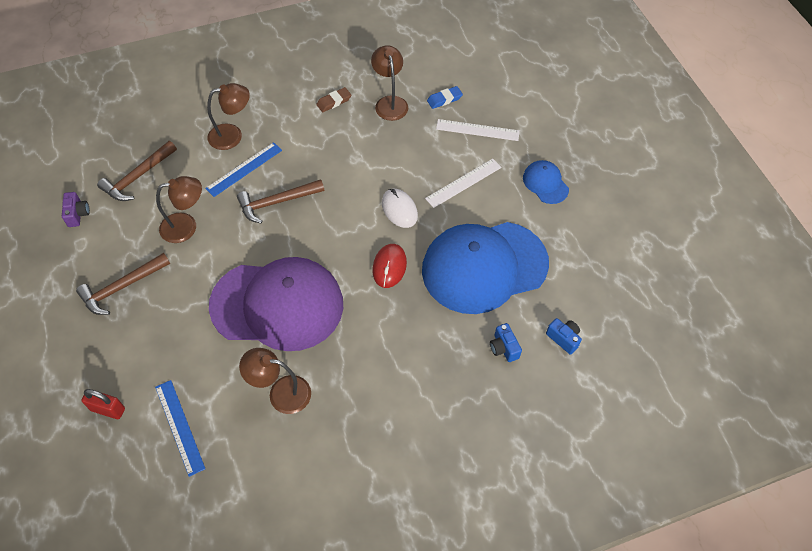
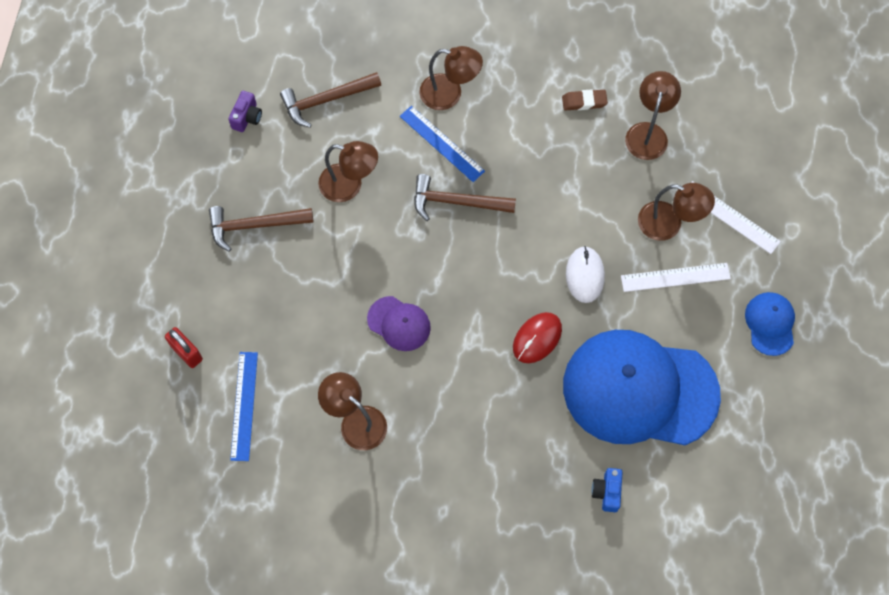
camera: 30 degrees right, 10 degrees up
(244, 169) = (442, 143): blue ruler -> blue ruler turned 60 degrees clockwise
(277, 305) = (399, 323): purple cap -> purple cap, size x0.43
(438, 152) = (669, 224): none -> brown lamp
(444, 99) = (715, 158): blue eraser -> none
(563, 338) = (677, 515): blue camera -> none

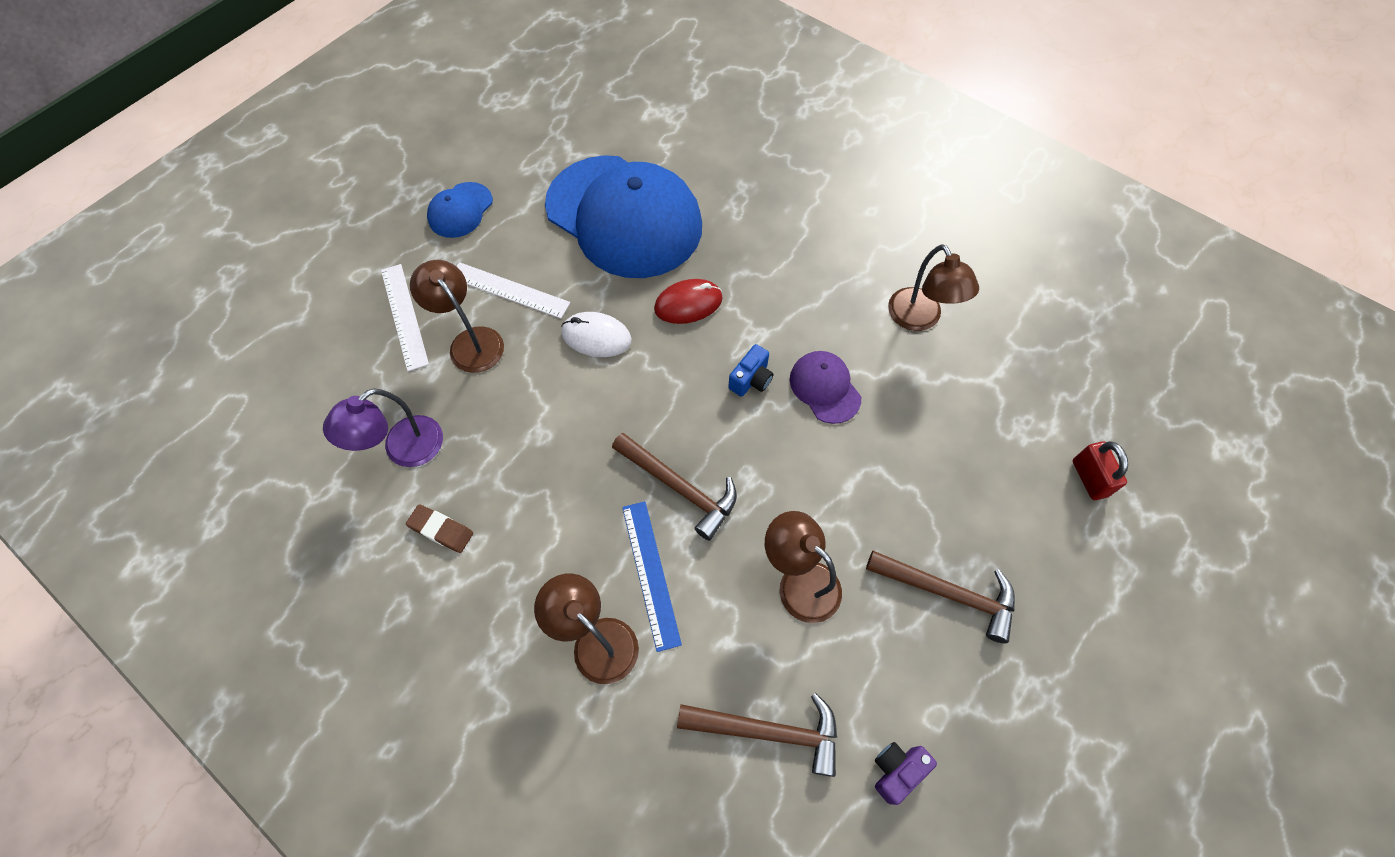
camera: 150 degrees left, 5 degrees down
(244, 405) = (1037, 390): blue ruler -> none
(584, 275) = (596, 337): white mouse -> white mouse turned 75 degrees clockwise
(607, 492) = (713, 160): blue camera -> blue camera (751, 379)
(648, 133) = (403, 450): brown lamp -> purple lamp

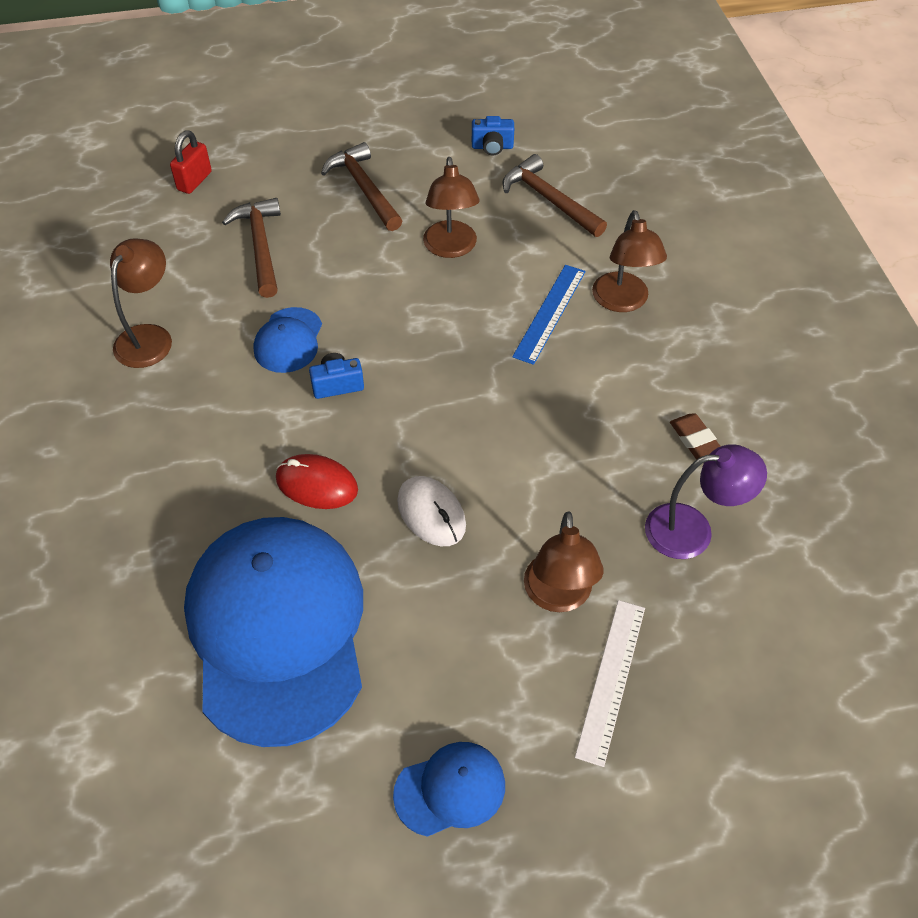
camera: 140 degrees left, 10 degrees down
(509, 290) = (475, 628): white ruler -> none
(679, 488) = (476, 349): brown hammer -> brown hammer (260, 246)
(825, 388) = (288, 340): purple cap -> blue cap
(897, 770) = (492, 147): purple camera -> blue camera

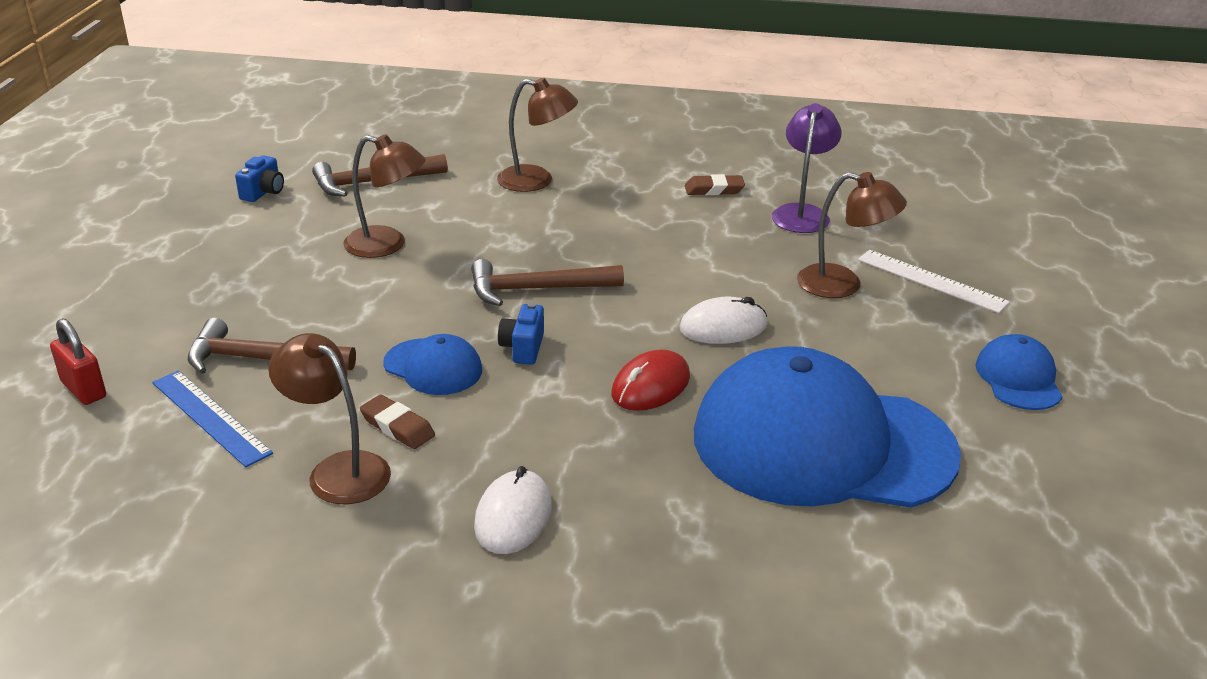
camera: 70 degrees left, 20 degrees down
(125, 448) = (513, 516): none -> white mouse
(207, 348) = (397, 427): none -> brown eraser
(364, 188) = (241, 275): brown hammer -> brown hammer (536, 289)
(550, 313) = (521, 216): blue ruler -> blue ruler (211, 417)

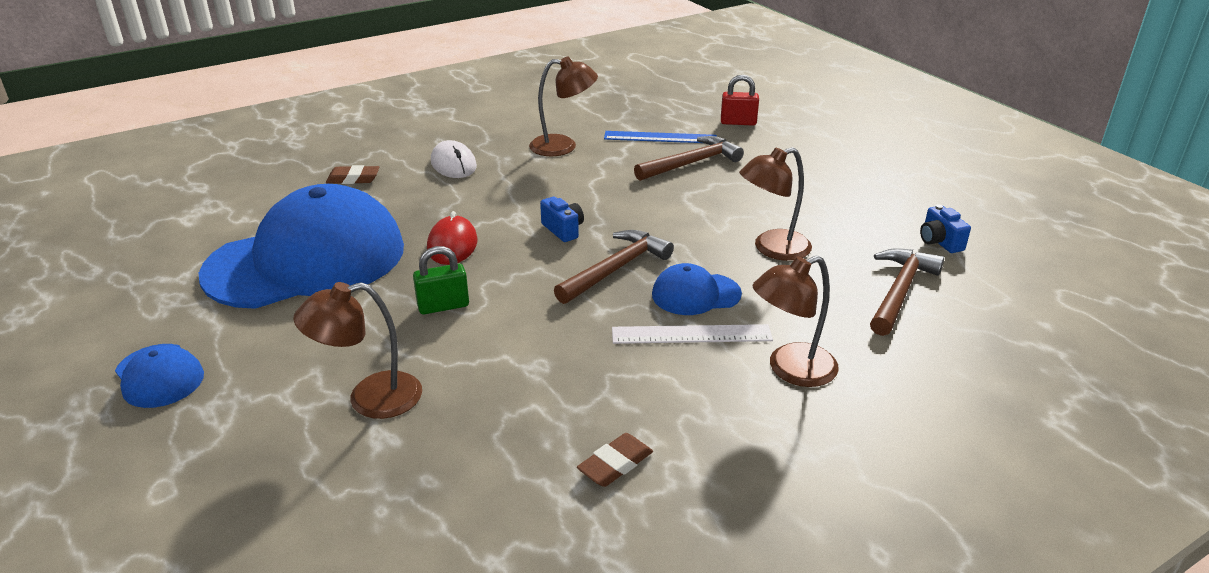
camera: 140 degrees right, 0 degrees up
(397, 427) = (566, 169): brown eraser -> brown eraser (353, 179)
(433, 367) = (597, 198): blue cap -> blue cap (695, 294)
(723, 327) = (443, 306): white mouse -> green padlock
(802, 213) = (484, 482): purple lamp -> none
(931, 281) = (277, 453): white ruler -> white ruler (691, 334)

